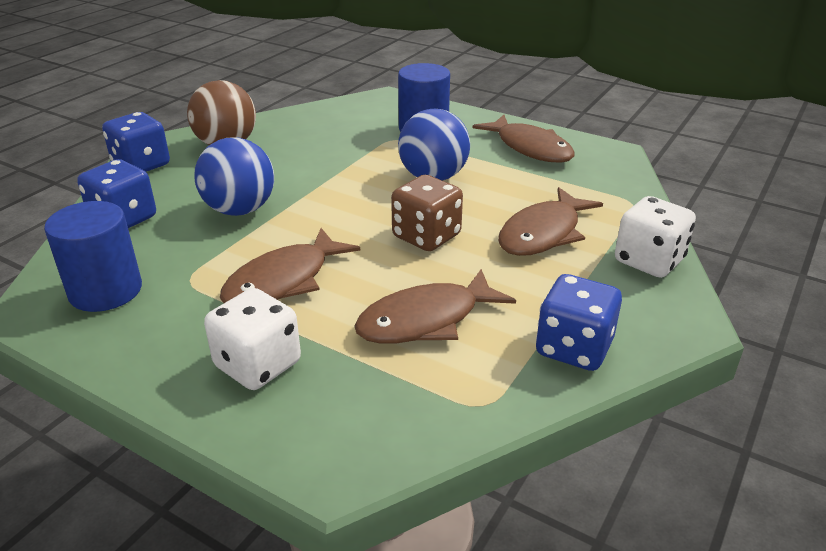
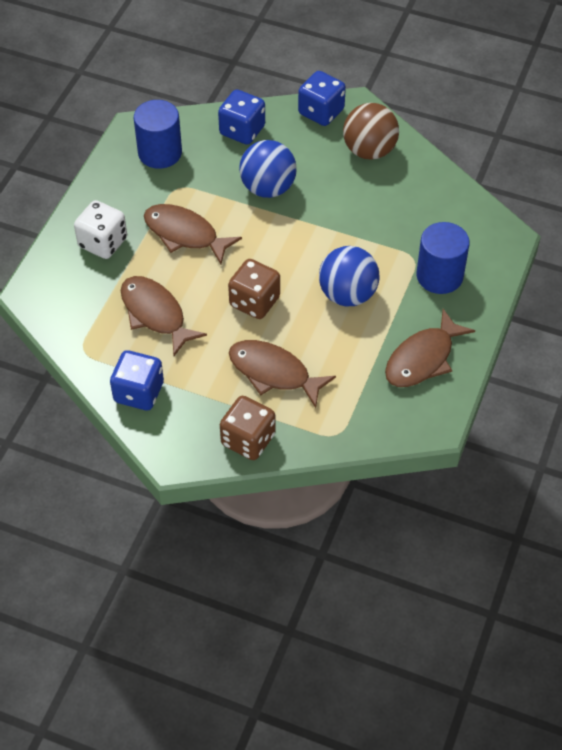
camera: 80 degrees right, 20 degrees up
(649, 261) = (248, 440): white dice -> brown dice

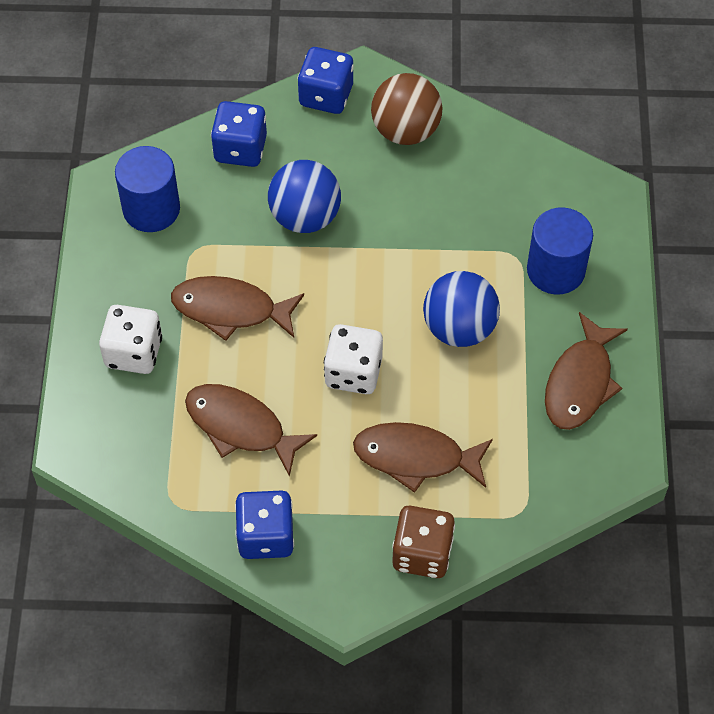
camera: 20 degrees left, 5 degrees up
(254, 302) = (353, 372): brown dice -> white dice

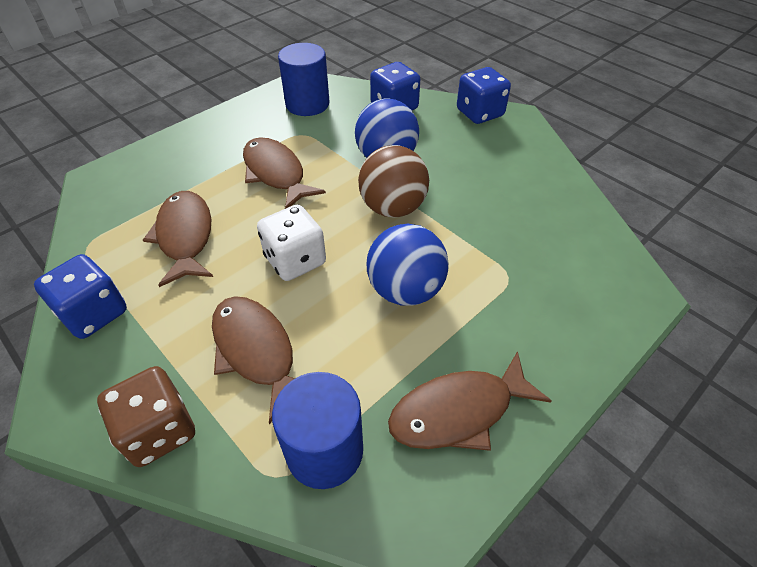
camera: 45 degrees right, 10 degrees down
(134, 352) = (196, 157): white dice -> none
(405, 130) = (512, 156): brown ball -> brown ball (393, 208)
(555, 270) = (533, 308): blue cylinder -> blue cylinder (324, 450)

